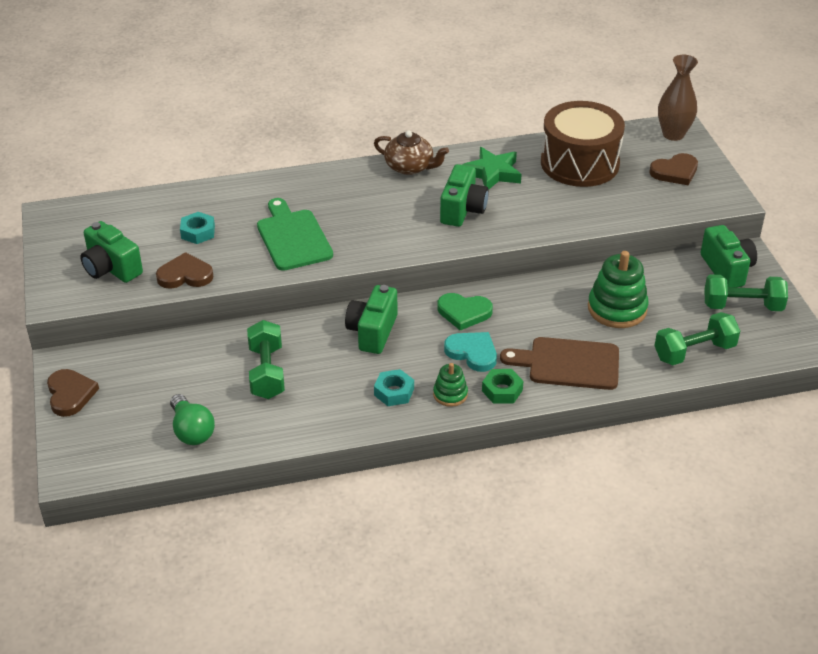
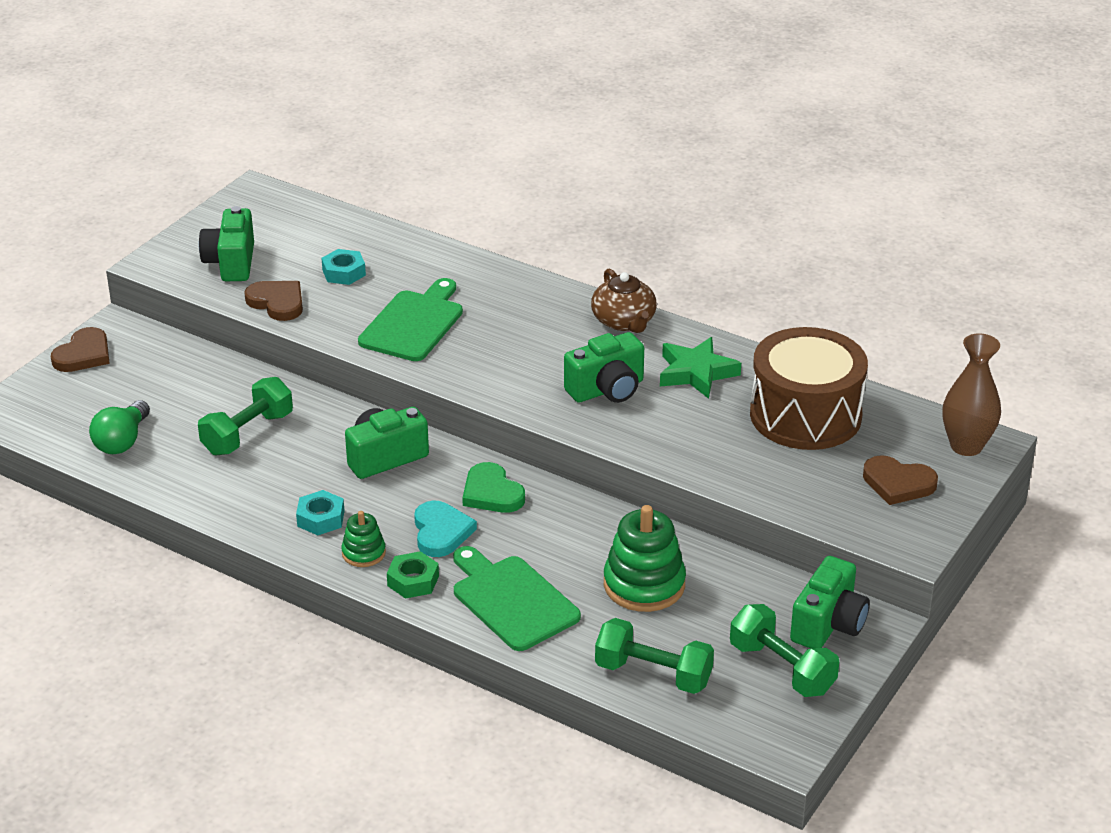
camera: 45 degrees right, 5 degrees down
(568, 363) = (512, 600): brown cutting board -> green cutting board

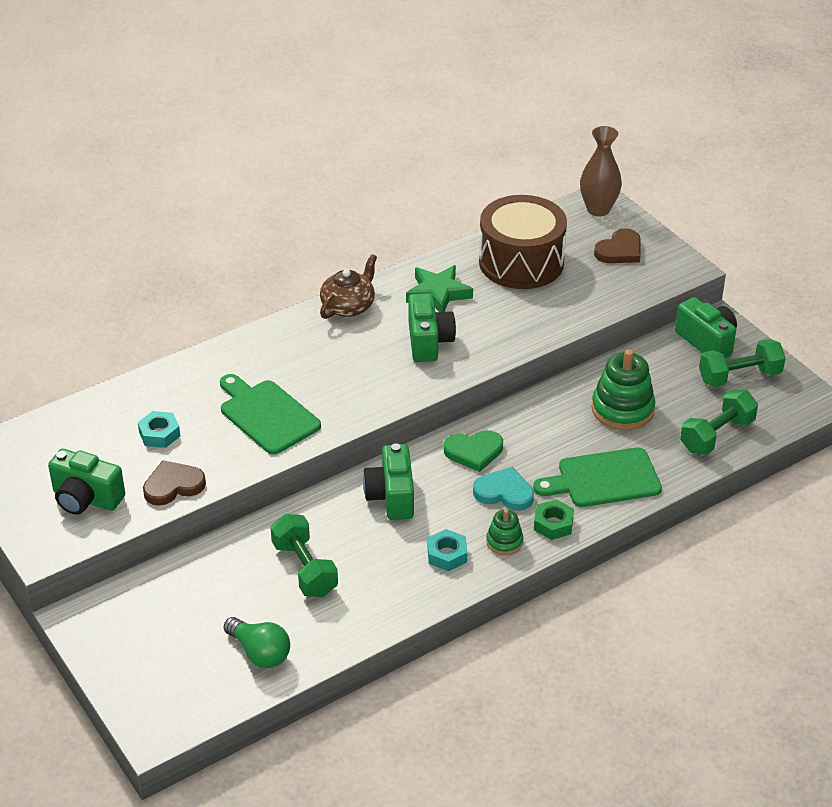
camera: 65 degrees left, 5 degrees up
(83, 354) = (104, 650): brown heart -> none
(624, 321) = (348, 306): brown teapot -> brown teapot turned 60 degrees counterclockwise

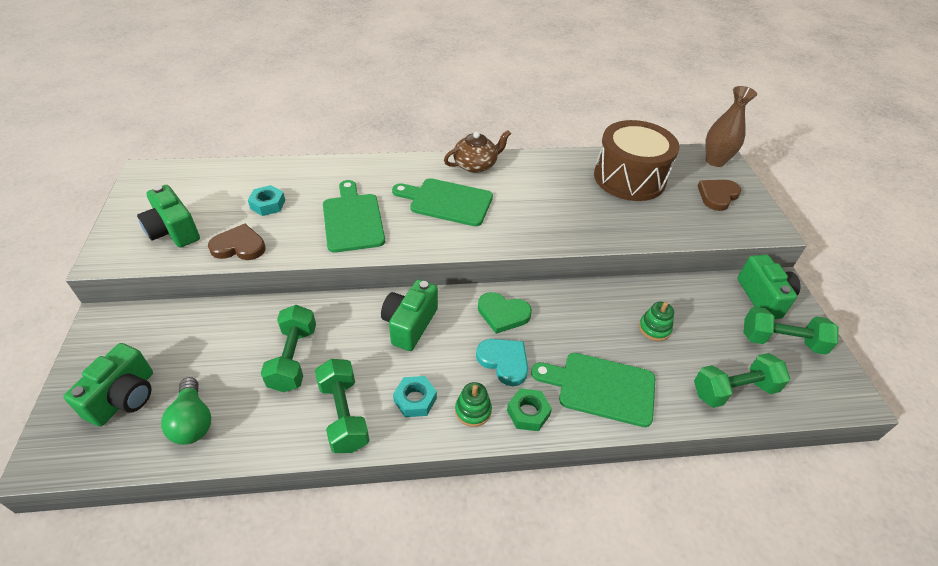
camera: 25 degrees right, 5 degrees up
(350, 359) = (447, 201): none -> green cutting board
(393, 592) = (344, 415): none -> green dumbbell
(429, 342) = (516, 210): green camera -> green camera (124, 397)
(438, 293) = (549, 178): green star -> none
(620, 250) = (717, 196): brown heart -> brown heart turned 150 degrees clockwise
(622, 409) = (654, 328): green stacking toy -> green stacking toy, size x0.54

